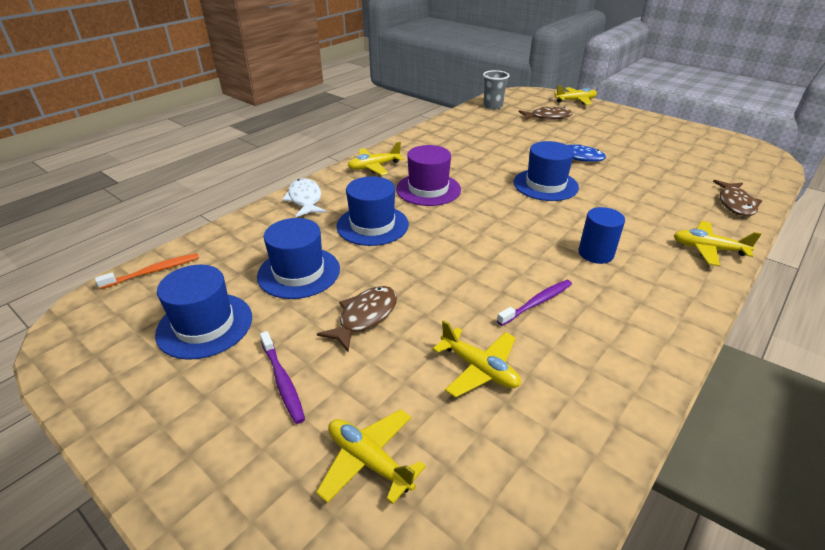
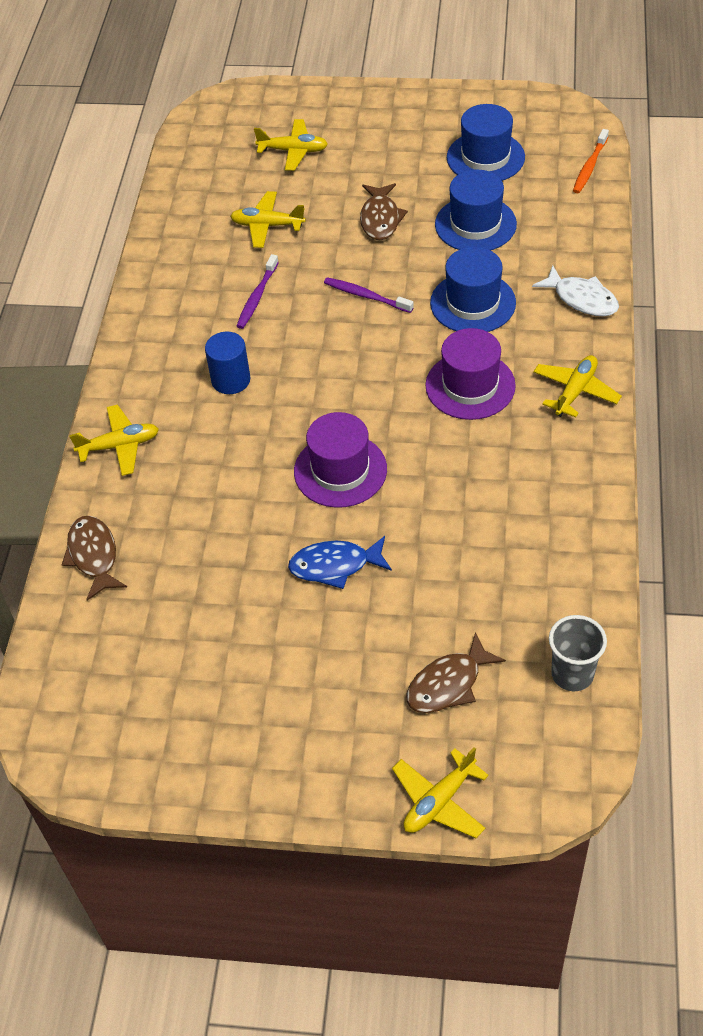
camera: 150 degrees right, 15 degrees up
(282, 381) = (387, 157): purple toothbrush -> purple toothbrush (366, 296)
(545, 185) = (340, 470): blue hat -> purple hat

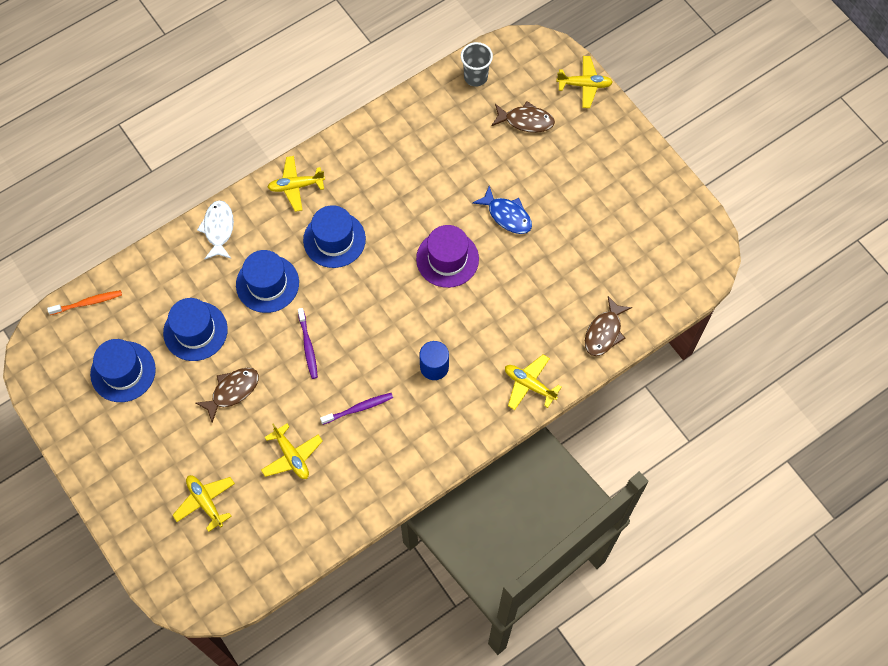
camera: 135 degrees left, 15 degrees up
(470, 385) = (334, 239): purple hat -> blue hat

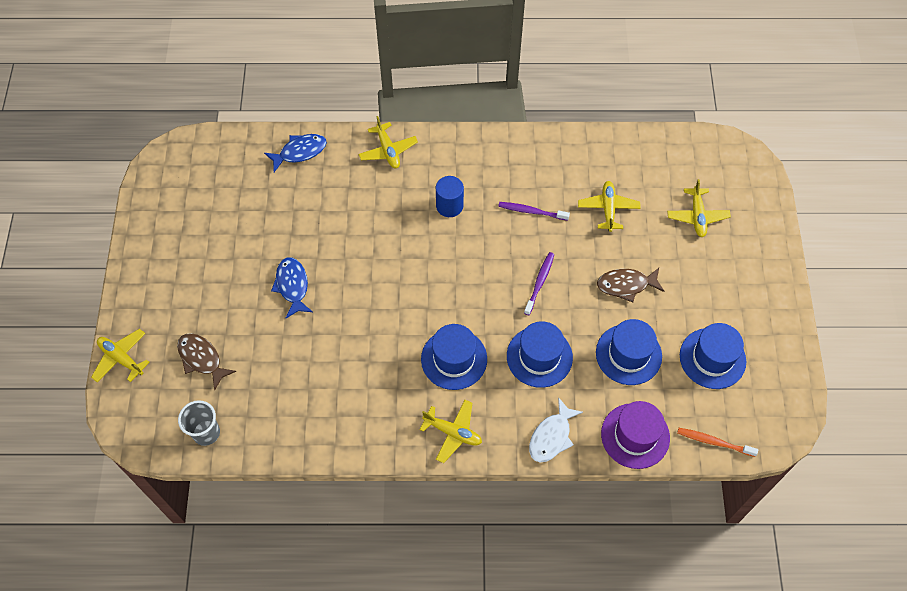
camera: 145 degrees left, 5 degrees down
(447, 259) = (371, 281): purple hat -> purple hat (635, 436)
(604, 332) = (300, 152): brown fish -> blue fish

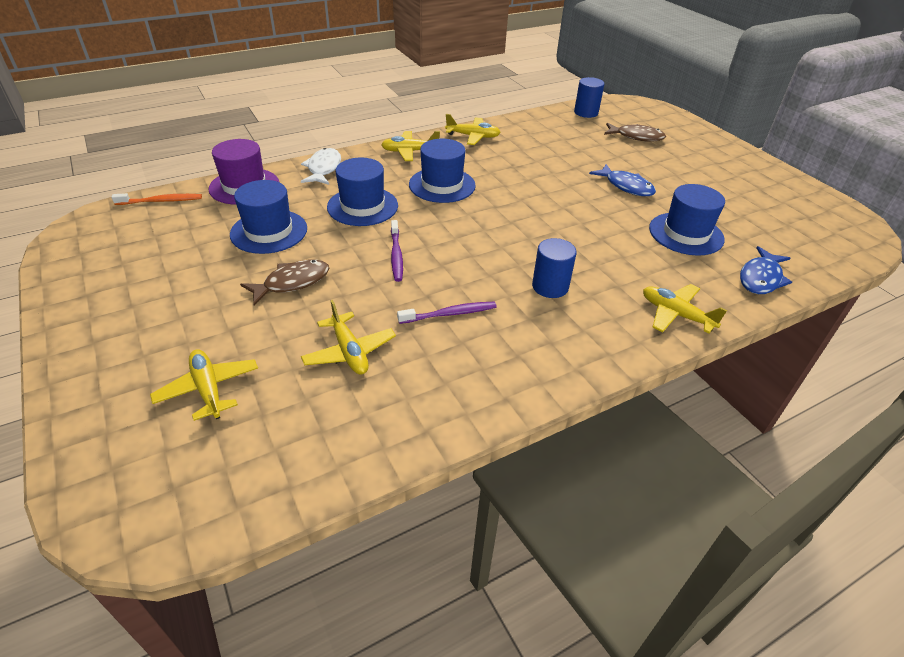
camera: 150 degrees right, 20 degrees down
(121, 358) = (688, 124): yellow plane -> yellow plane (473, 136)
(206, 433) = (586, 112): grey cup -> blue cylinder
(712, 358) = (168, 254): blue hat -> blue hat (686, 234)

